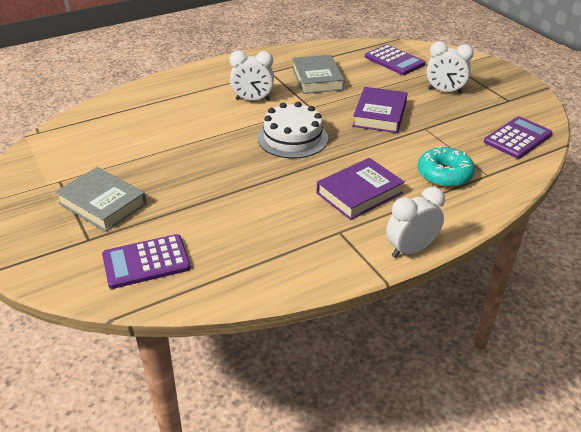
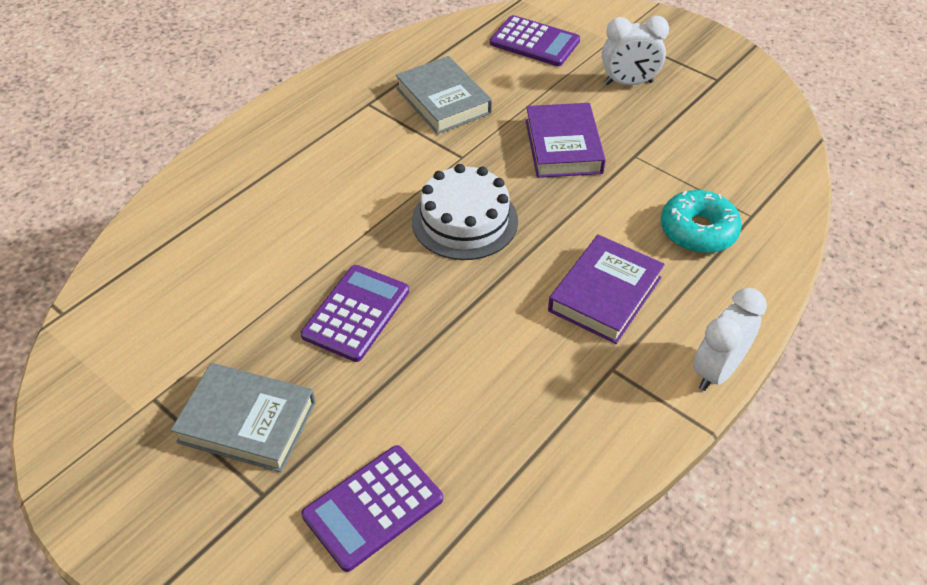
camera: 20 degrees left, 10 degrees up
(252, 100) = (370, 164): white clock -> none
(517, 138) = (759, 143): purple calculator -> purple calculator (356, 313)

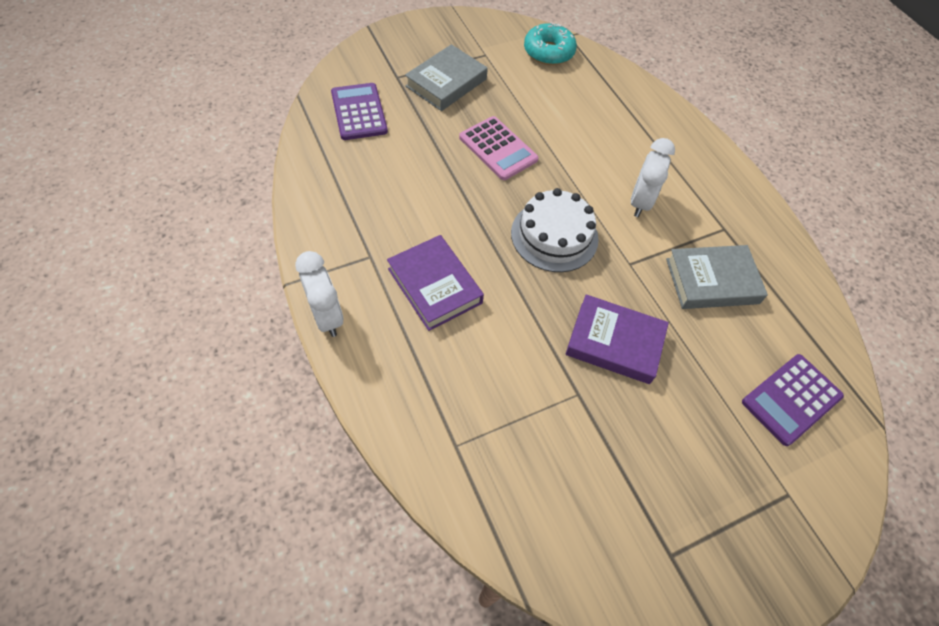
camera: 110 degrees right, 10 degrees up
(356, 313) = (498, 149): purple calculator -> pink calculator
(628, 83) = (692, 453): white clock -> white clock (640, 202)
(698, 231) = (461, 389): turquoise donut -> turquoise donut (548, 52)

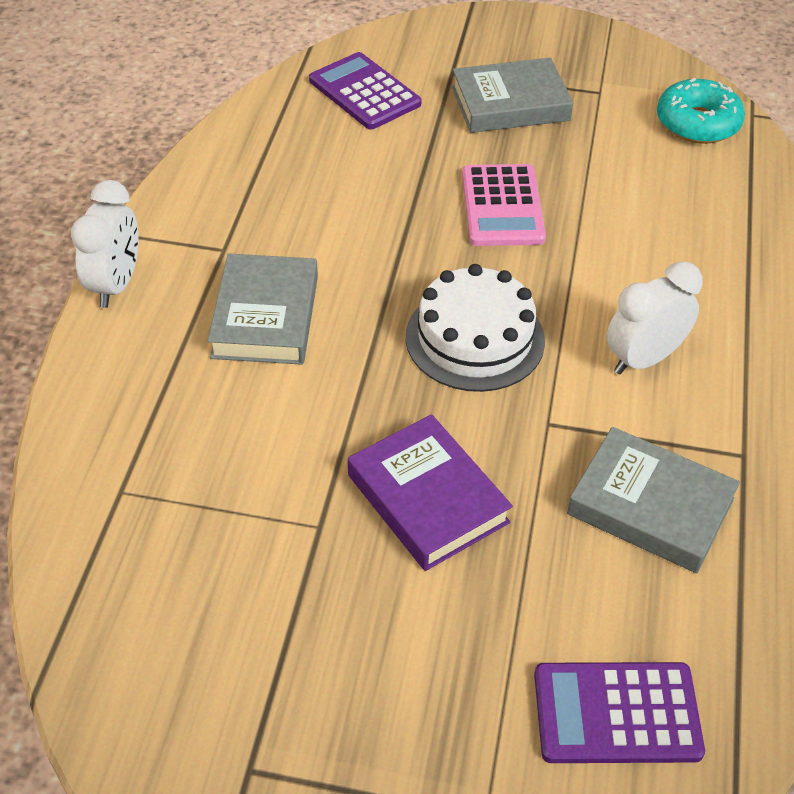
camera: 40 degrees right, 10 degrees down
(359, 112) = (364, 92): purple calculator -> purple calculator turned 60 degrees counterclockwise
(435, 286) = (265, 316): purple book -> grey book

